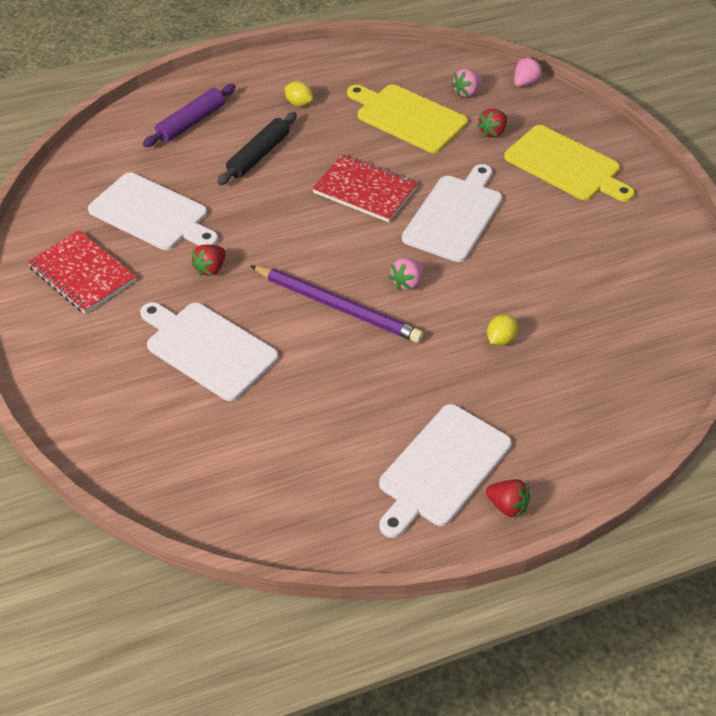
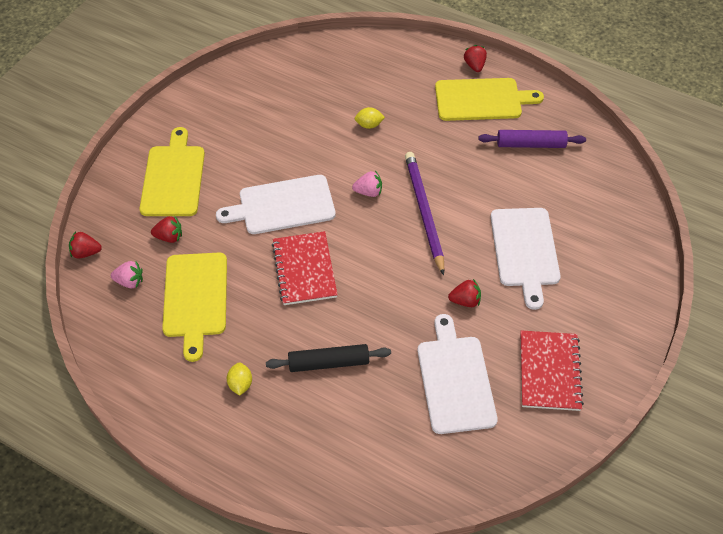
camera: 130 degrees left, 5 degrees up
(191, 122) = (334, 443): purple rolling pin -> purple rolling pin (530, 144)
(442, 468) = (482, 100): white cutting board -> yellow cutting board
(525, 83) = (86, 252): pink strawberry -> red strawberry

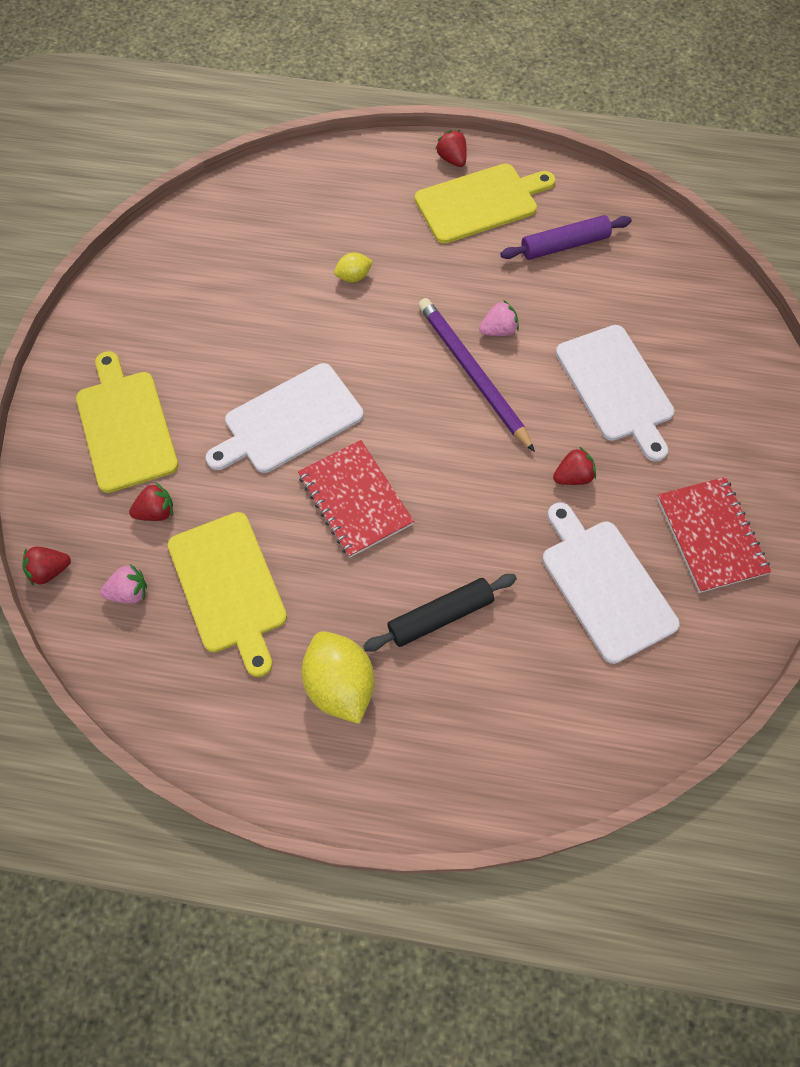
camera: 20 degrees left, 10 degrees up
(240, 384) = (340, 685): yellow lemon -> yellow lemon, size x1.98
(368, 192) = (392, 368): pink strawberry -> pink strawberry (498, 330)

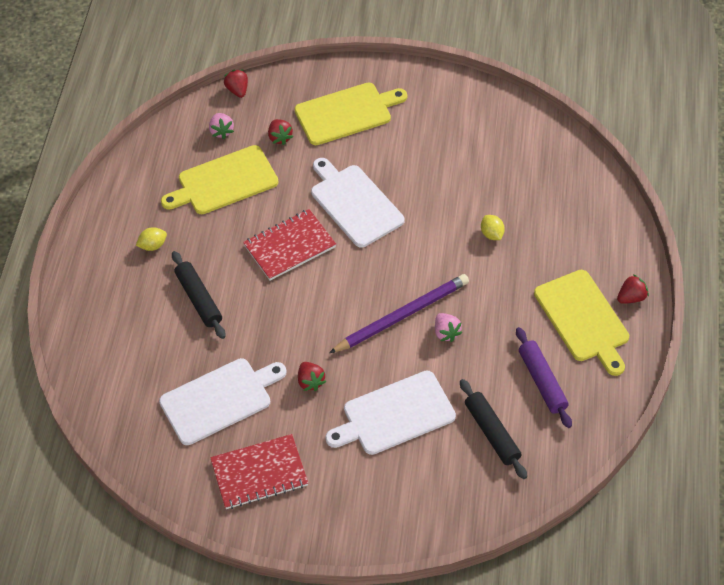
camera: 90 degrees right, 10 degrees down
(340, 685) = (153, 245): yellow lemon -> yellow lemon, size x0.50
(634, 294) = (492, 433): none -> black rolling pin

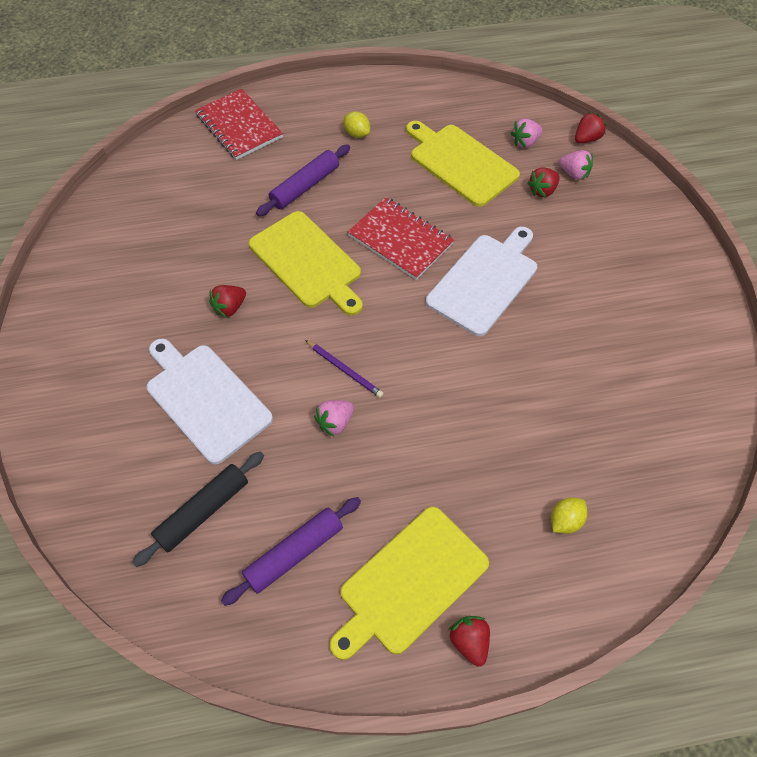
camera: 70 degrees right, 5 degrees up
(198, 299) = (305, 186): black rolling pin -> purple rolling pin
(219, 399) = (188, 237): white cutting board -> none
(259, 473) = (106, 295): red notebook -> red notebook (239, 126)
(271, 112) = (574, 173): none -> pink strawberry
(346, 113) = (610, 238): yellow cutting board -> yellow cutting board (308, 262)
(402, 315) = (345, 370): purple pencil -> purple pencil, size x0.50
(492, 234) = (503, 435): yellow lemon -> yellow lemon (565, 520)
(631, 297) = (469, 641): red strawberry -> red strawberry turned 150 degrees counterclockwise

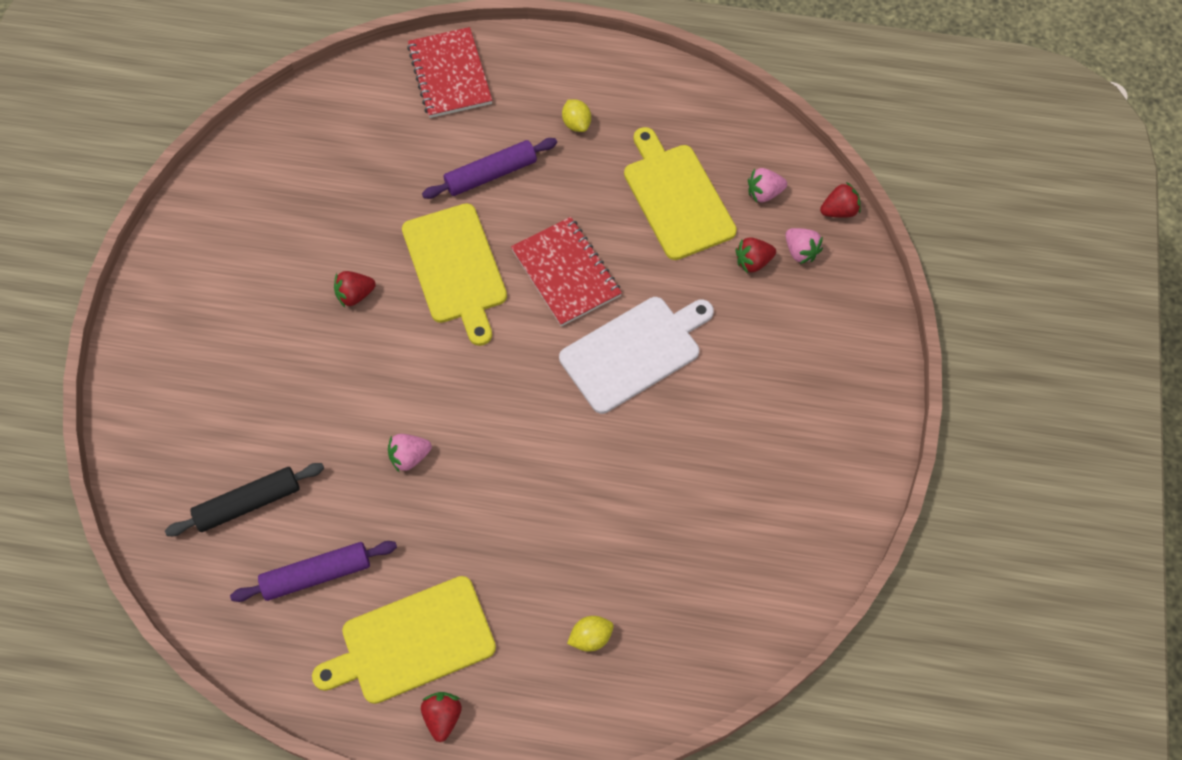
camera: 20 degrees right, 5 degrees up
(205, 399) = (293, 388): white cutting board -> none
(345, 370) = (443, 404): purple pencil -> none

